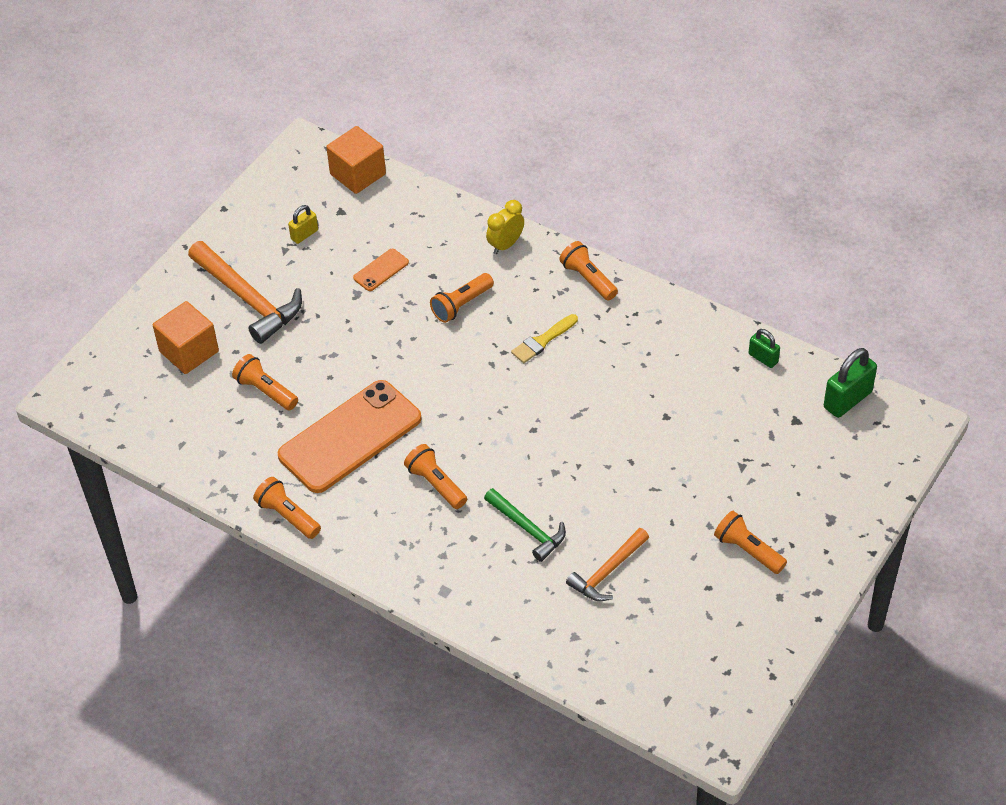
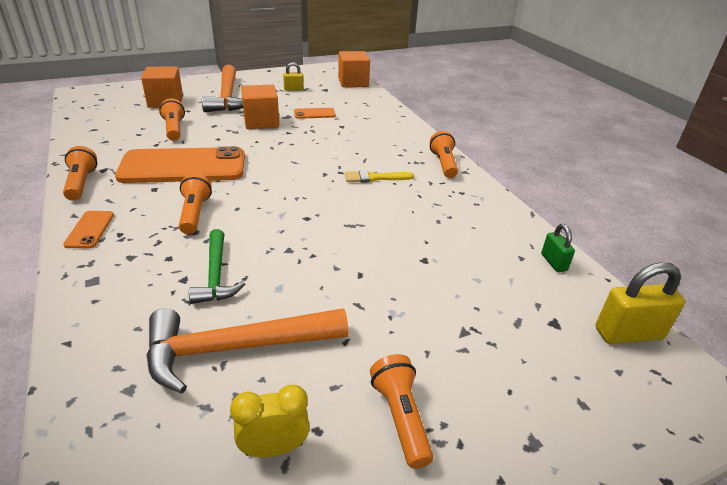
camera: 30 degrees right, 15 degrees down
(341, 321) = (261, 122): none -> orange cube
(373, 553) = (90, 229): none -> orange phone
(461, 305) = (342, 142): orange flashlight -> none
(505, 245) = (404, 131): yellow clock -> yellow clock (274, 448)
(608, 572) = (236, 348): orange hammer -> orange hammer, size x1.63
(847, 400) = (628, 333): green padlock -> yellow padlock

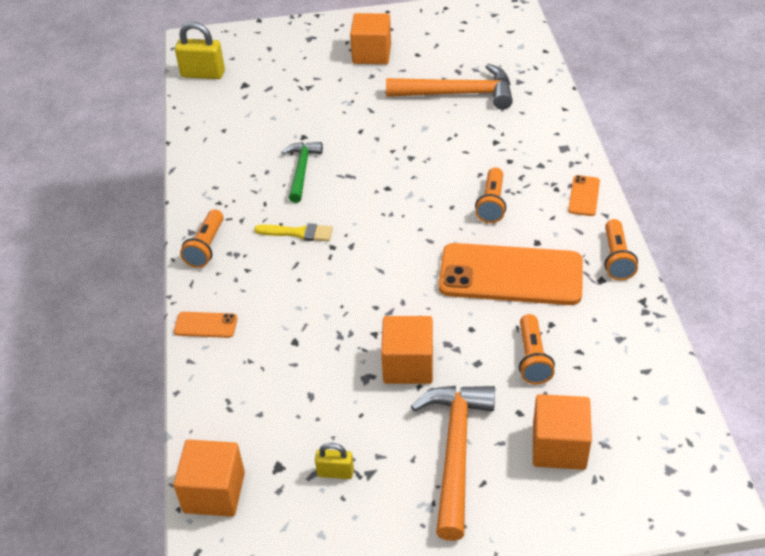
camera: 160 degrees left, 10 degrees up
(216, 275) = (471, 142): green hammer -> green hammer (301, 171)
(274, 448) = (441, 50): yellow clock -> none
(314, 114) = (323, 380): orange phone -> orange phone (205, 325)
(400, 417) = (371, 54): orange flashlight -> orange cube
(553, 262) = (201, 123): green padlock -> none

